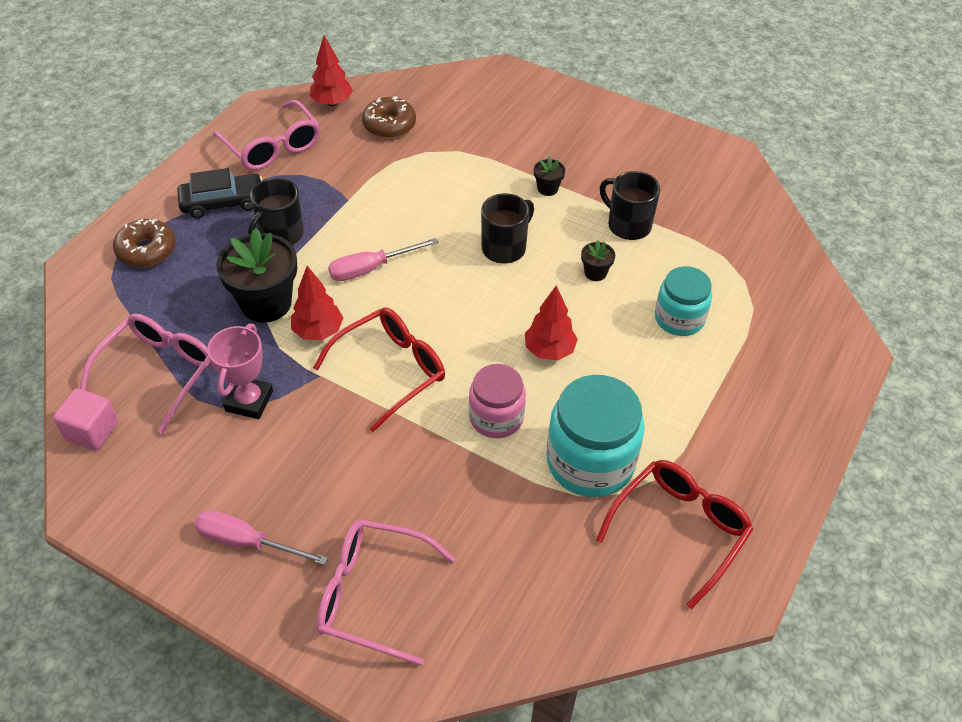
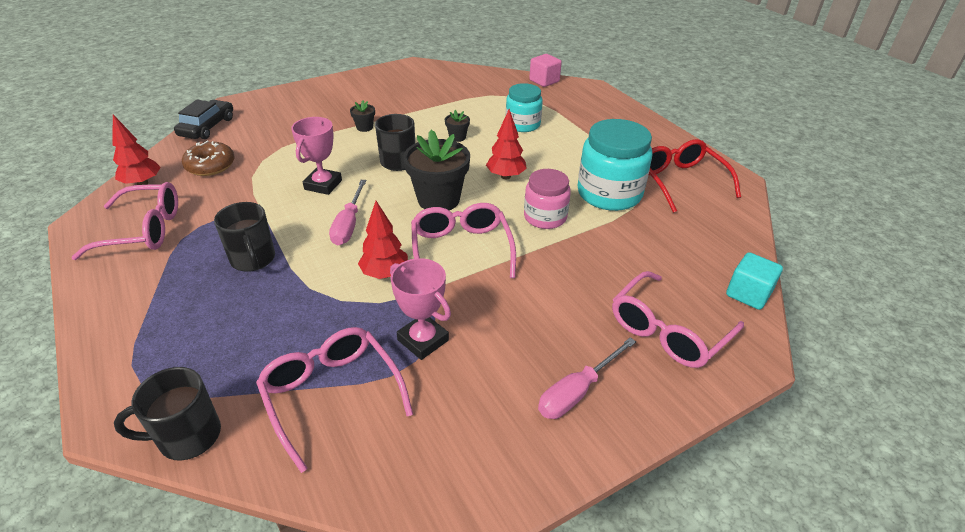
camera: 60 degrees left, 10 degrees down
(92, 431) = (359, 476): pink cube -> pink cube (544, 81)
(146, 250) = (161, 355): brown donut -> none
(223, 202) = (168, 281): black car -> black car (207, 127)
(266, 303) = (322, 294): black flower pot -> black flower pot (438, 199)
(391, 370) = (461, 249): red glasses -> pink glasses
(419, 216) = (323, 185): none -> pink trophy
(484, 661) = (748, 294): none -> turquoise cube
(628, 225) = (430, 113): black mug -> black mug (188, 436)

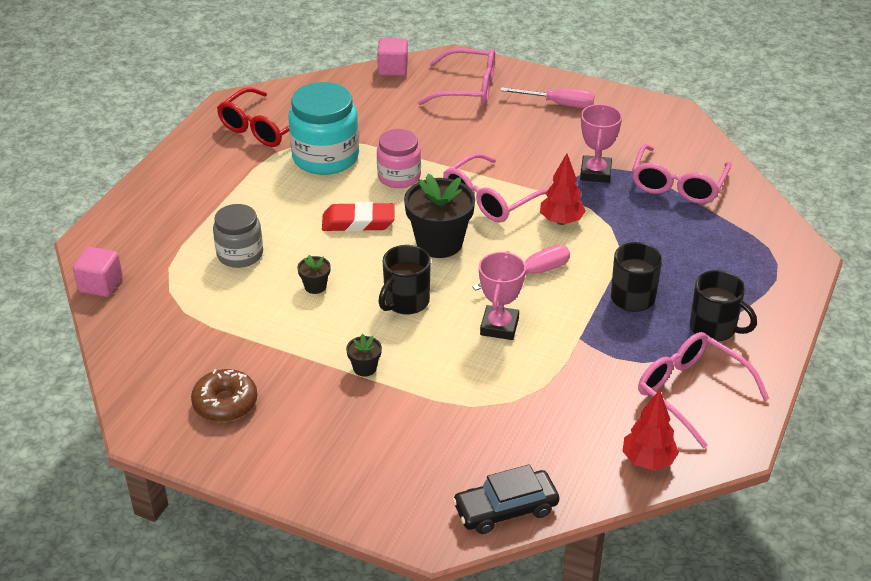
camera: 125 degrees left, 0 degrees up
(188, 436) = (770, 218): black mug -> black mug (714, 328)
(210, 166) = (564, 434): brown donut -> brown donut (225, 403)
(323, 185) = (499, 326): pink trophy -> pink trophy turned 60 degrees counterclockwise
(506, 176) = (358, 222): red tree -> red eraser
(522, 124) = (240, 254): turquoise jar -> grey jar
(748, 294) = (393, 69): turquoise cube -> pink cube

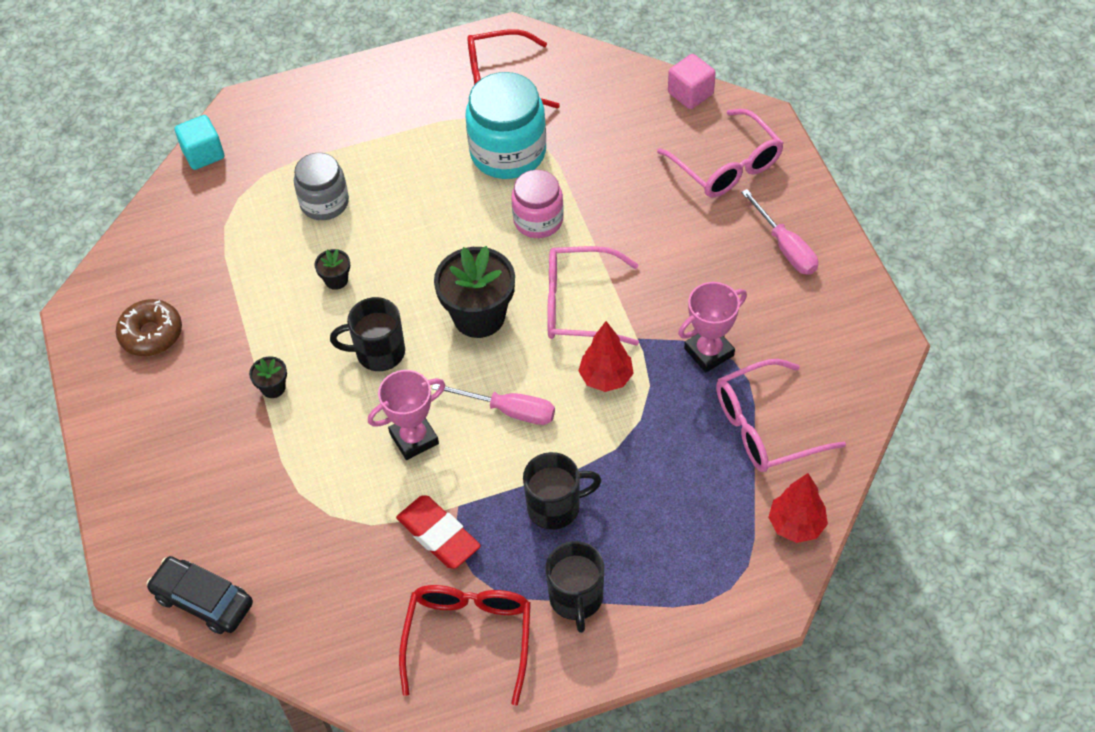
camera: 50 degrees right, 15 degrees up
(101, 285) = (203, 154): pink cube -> turquoise cube
(358, 222) = (446, 242): red eraser -> red eraser (438, 535)
(648, 460) = (350, 663): red tree -> red tree (796, 525)
(690, 392) = (469, 637): pink glasses -> red glasses

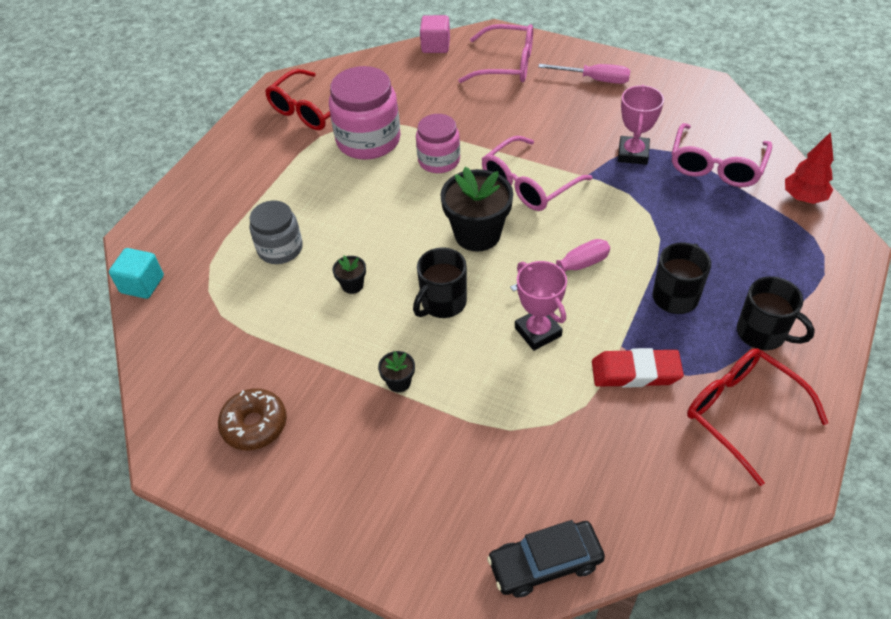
camera: 45 degrees left, 5 degrees down
(414, 438) = (538, 332): pink trophy -> pink trophy turned 45 degrees counterclockwise
(508, 152) = (368, 140): turquoise jar -> pink jar
(606, 378) = (599, 208): red tree -> none

